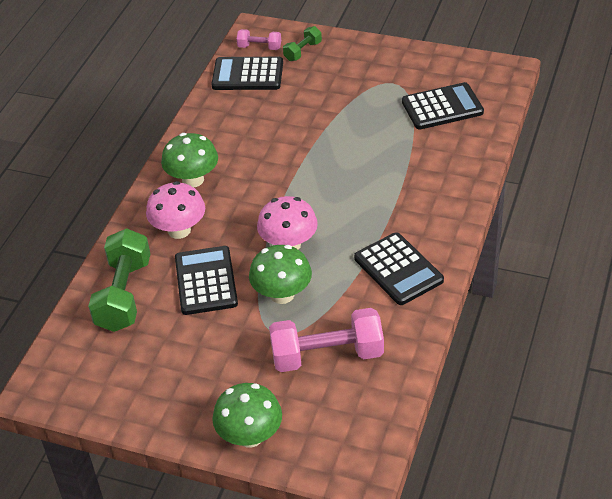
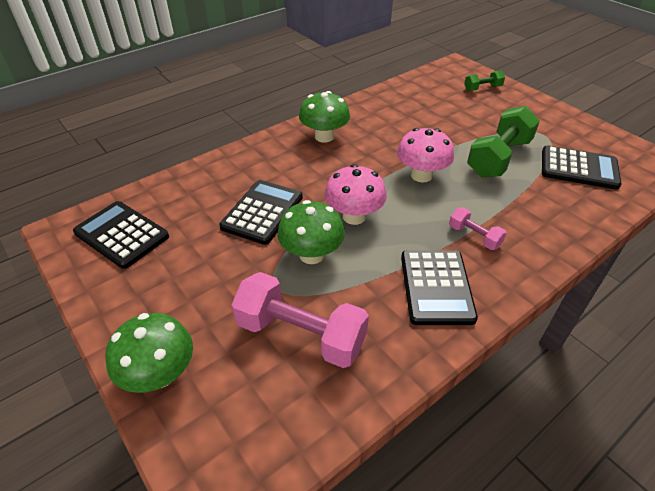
camera: 30 degrees right, 0 degrees up
(124, 295) = (195, 192): green dumbbell -> green dumbbell (499, 158)
(179, 230) = (280, 166): pink mushroom -> pink mushroom (421, 175)
(247, 75) = (427, 88): black calculator -> black calculator (121, 235)
(259, 47) = (451, 75): pink dumbbell -> pink dumbbell (474, 236)

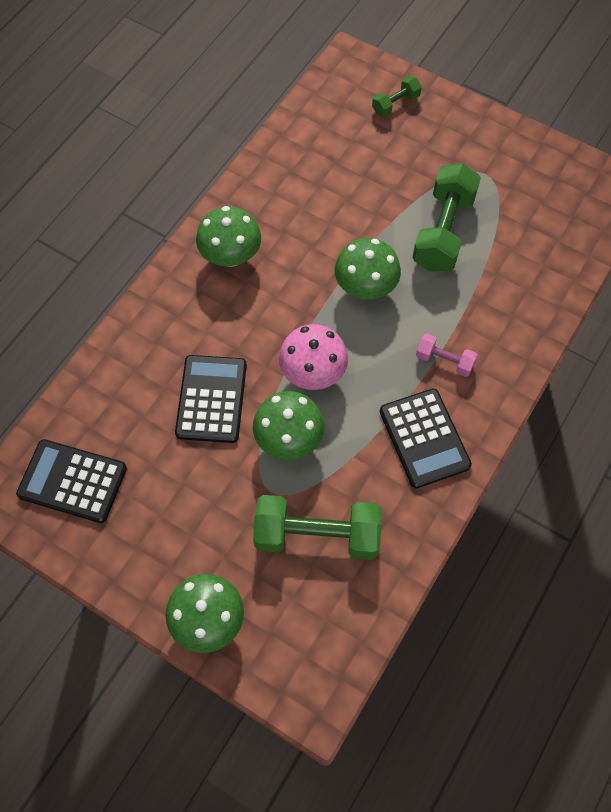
camera: 20 degrees left, 20 degrees up
(301, 334) = (317, 535): pink dumbbell -> green dumbbell
(421, 175) = (365, 287): pink mushroom -> green mushroom
(579, 168) = (532, 222): black calculator -> none

